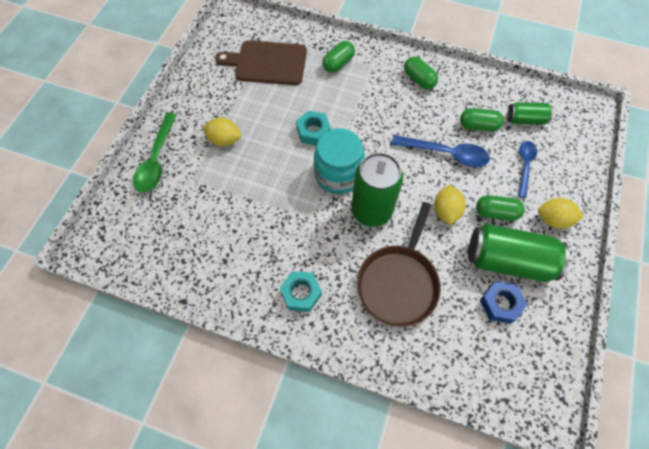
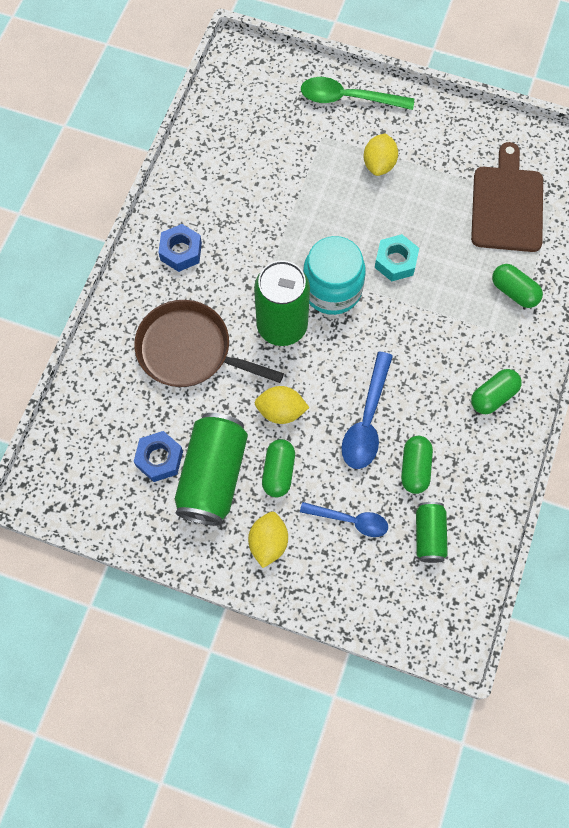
camera: 90 degrees right, 5 degrees up
(301, 293) = (181, 251): turquoise nut -> blue nut

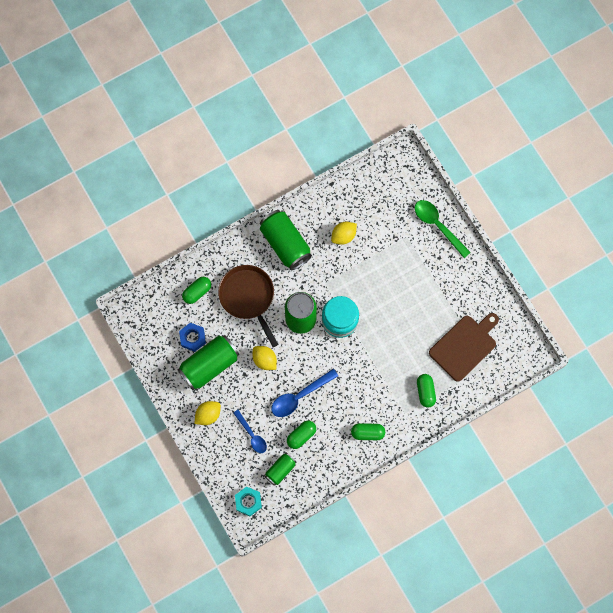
camera: 40 degrees right, 5 degrees up
(181, 251) = (285, 244): blue nut -> green can
(278, 472) = (239, 387): green capsule -> green capsule (197, 292)
(379, 164) = (421, 274): yellow lemon -> yellow lemon (343, 236)
(395, 261) = (382, 331): turquoise nut -> turquoise nut (248, 502)

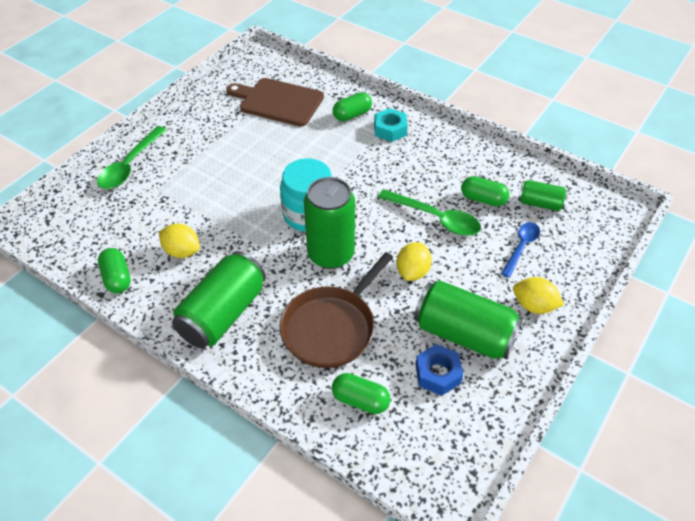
camera: 115 degrees left, 25 degrees down
(248, 502) = (604, 219): turquoise nut -> turquoise nut (390, 129)
(299, 396) = (435, 218): blue spoon -> green spoon
(367, 433) = (433, 144): green capsule -> green capsule (117, 278)

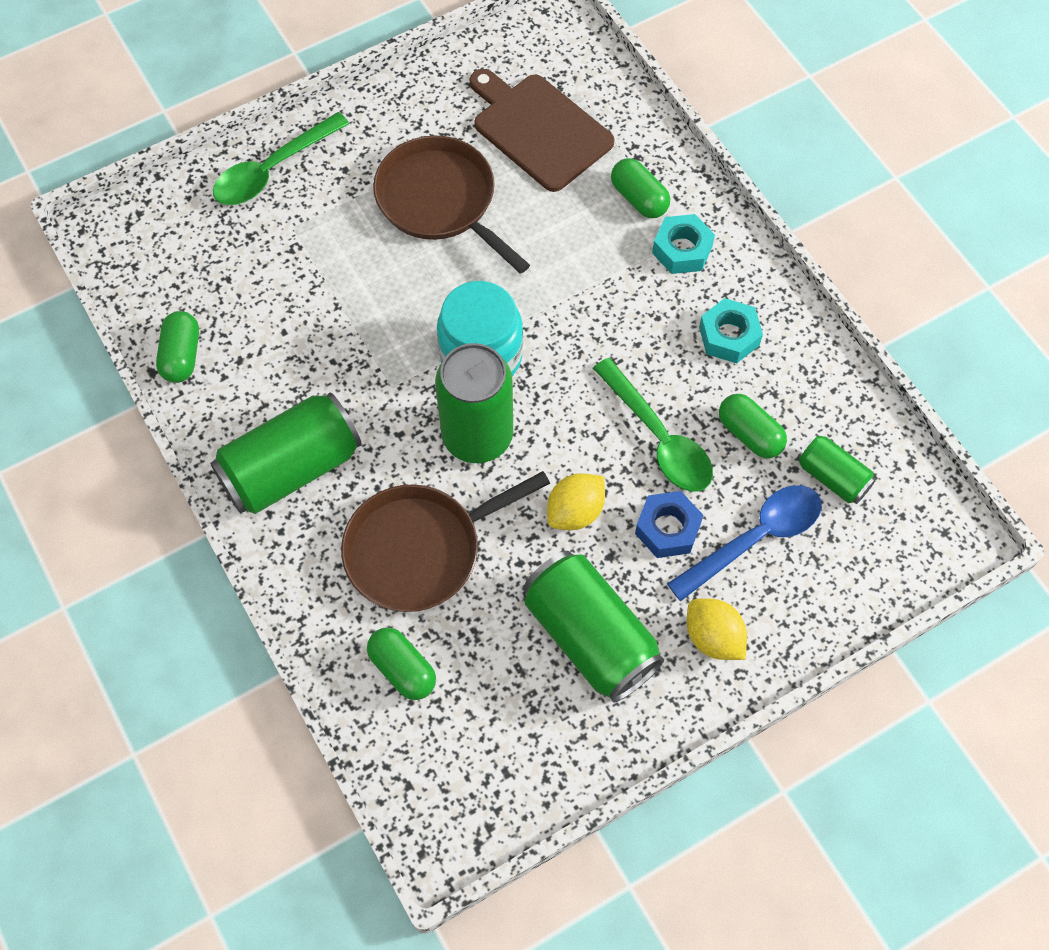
camera: 25 degrees right, 15 degrees up
(182, 251) = (281, 347): yellow lemon -> none
(241, 149) = (440, 201): none -> brown pan
(352, 115) = (639, 198): green capsule -> green capsule turned 60 degrees clockwise
(438, 374) = (521, 678): blue nut -> blue nut (667, 529)
(441, 159) = (729, 336): none -> turquoise nut
(521, 247) = (755, 538): blue spoon -> blue spoon, size x1.50

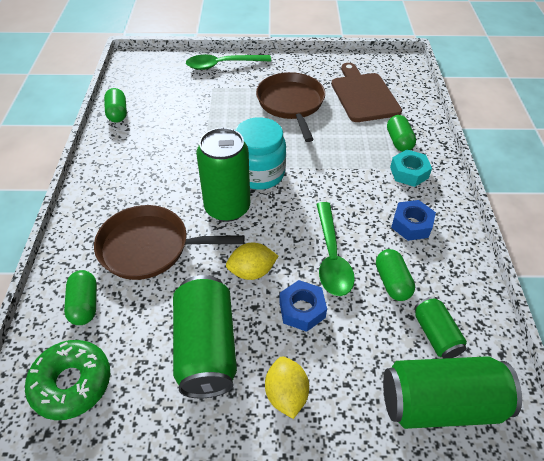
camera: 30 degrees right, 15 degrees down
(181, 356) = (117, 113): green capsule -> green capsule turned 45 degrees counterclockwise
(291, 468) = (121, 179): green can -> green can (440, 403)
(470, 763) = (72, 383): none -> green donut
(729, 336) = (411, 225): turquoise nut -> blue nut
(755, 538) = (357, 345): blue spoon -> none

